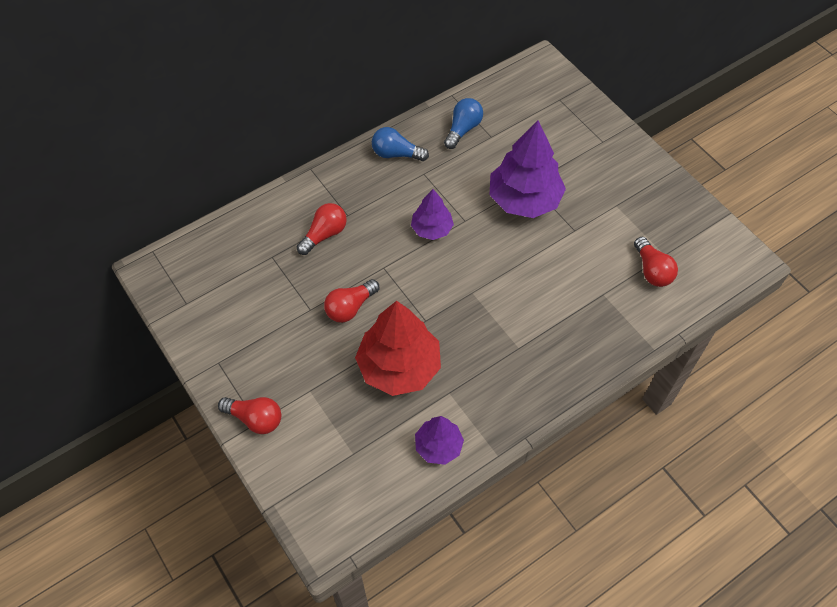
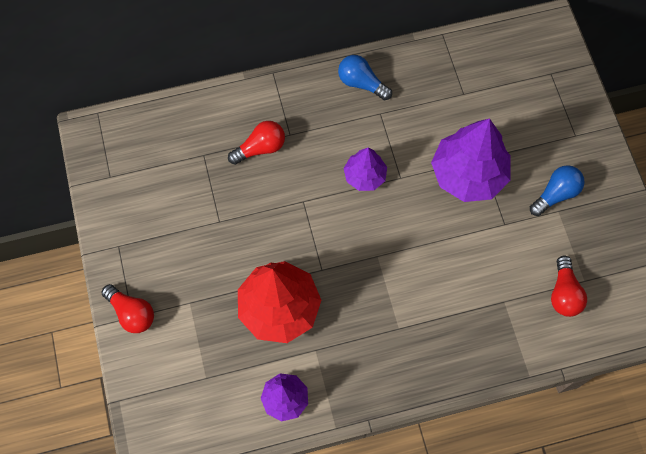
camera: 20 degrees right, 10 degrees up
(350, 307) = (257, 232): red light bulb -> none
(463, 129) = (438, 77): blue light bulb -> blue light bulb (555, 194)

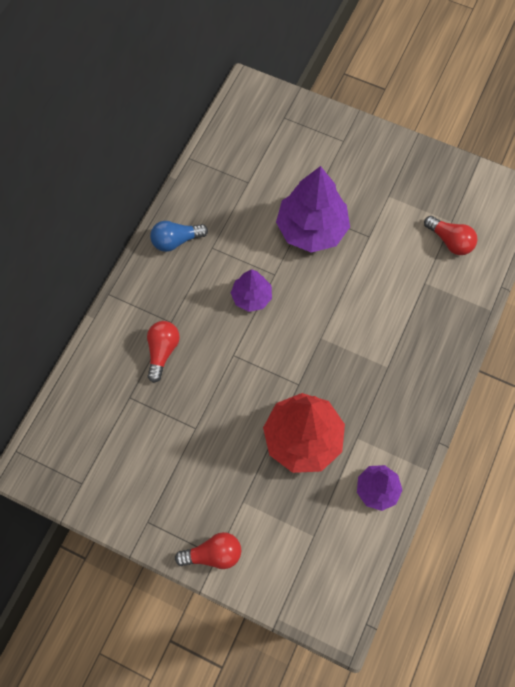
camera: 50 degrees left, 0 degrees up
(555, 194) = (375, 188): blue light bulb -> none

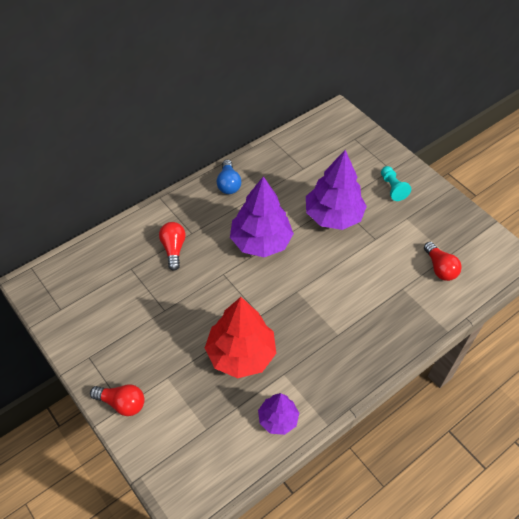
camera: 25 degrees right, 15 degrees down
(162, 351) = (173, 249): red light bulb -> red light bulb turned 45 degrees counterclockwise
(176, 240) = (228, 184): blue light bulb -> blue light bulb turned 105 degrees counterclockwise
(251, 297) = (260, 241): purple tree -> purple tree, size x1.81
(356, 164) = (392, 188): none -> turquoise pawn

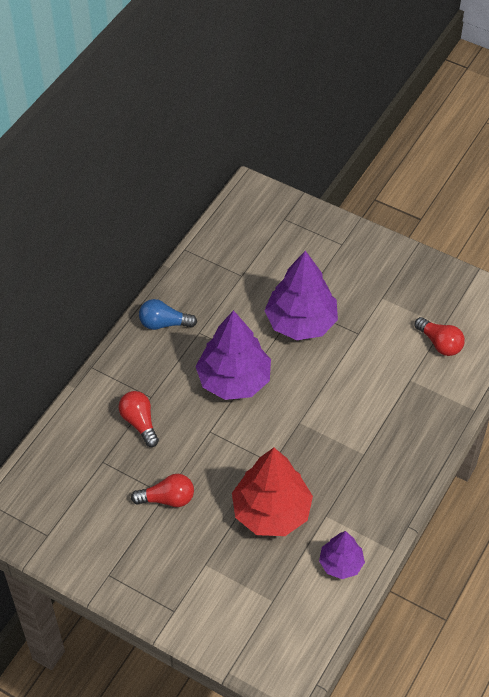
camera: 20 degrees left, 0 degrees up
(122, 403) = (171, 608): red light bulb -> red light bulb (167, 499)
(228, 184) = (164, 323): blue light bulb -> blue light bulb turned 120 degrees clockwise
(392, 188) = (352, 266): turquoise pawn -> none

